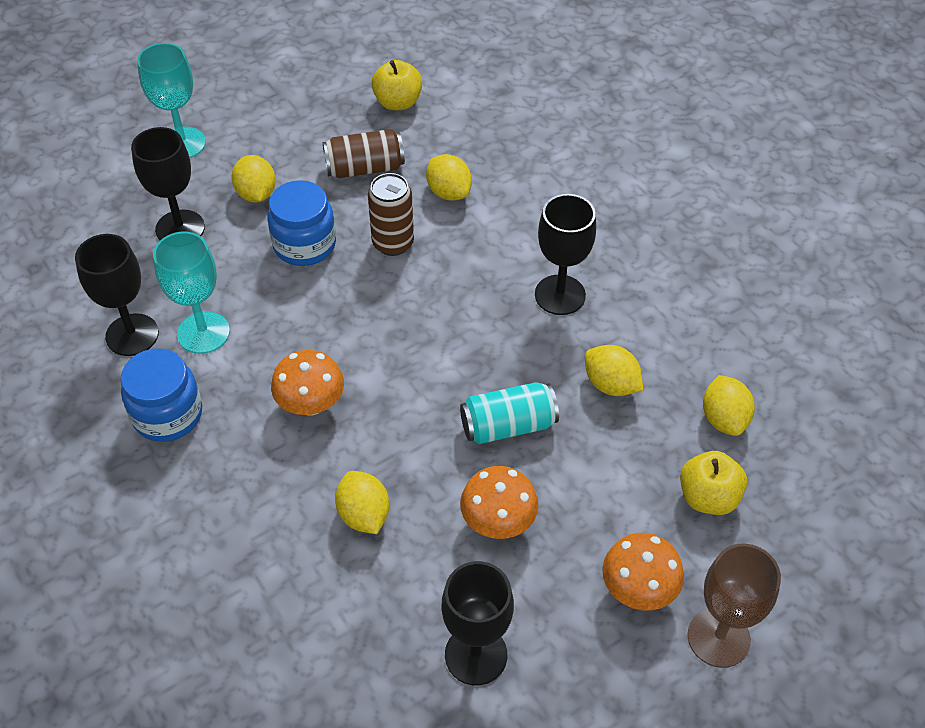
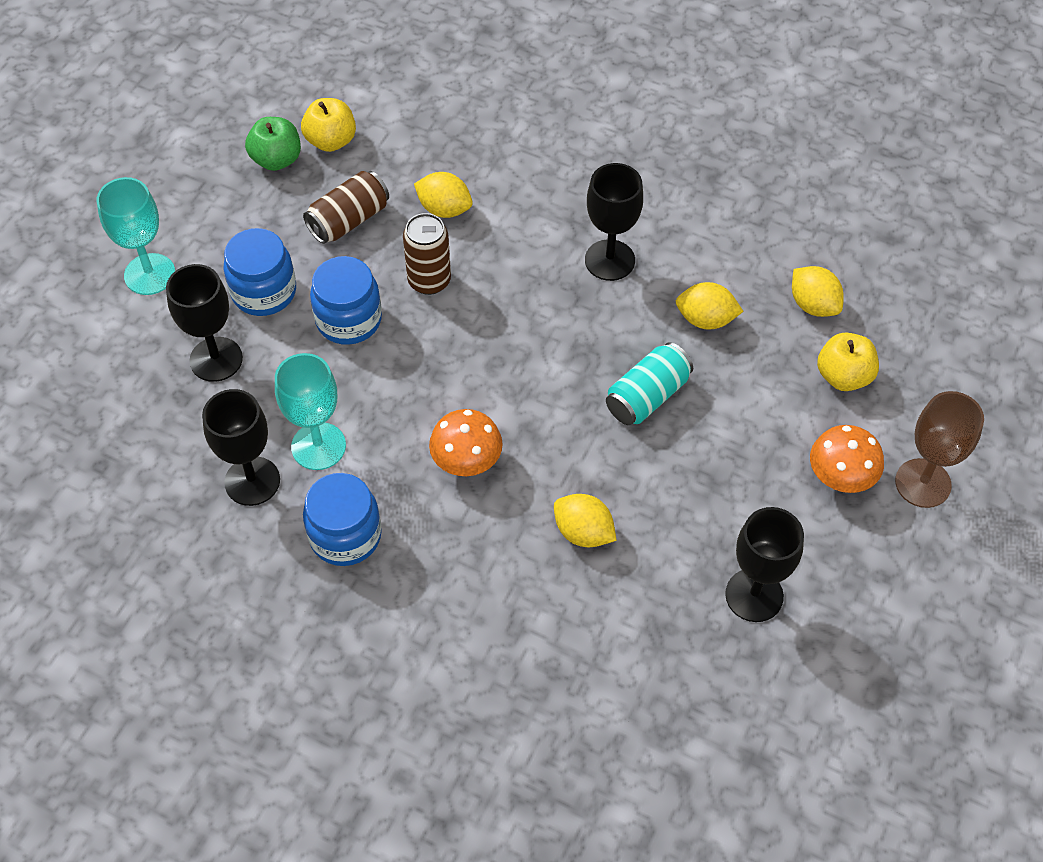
camera: 30 degrees left, 5 degrees up
(256, 194) = (264, 292): yellow lemon -> blue jar
(344, 99) = (276, 159): none -> green apple
(498, 522) = (696, 481): orange mushroom -> none

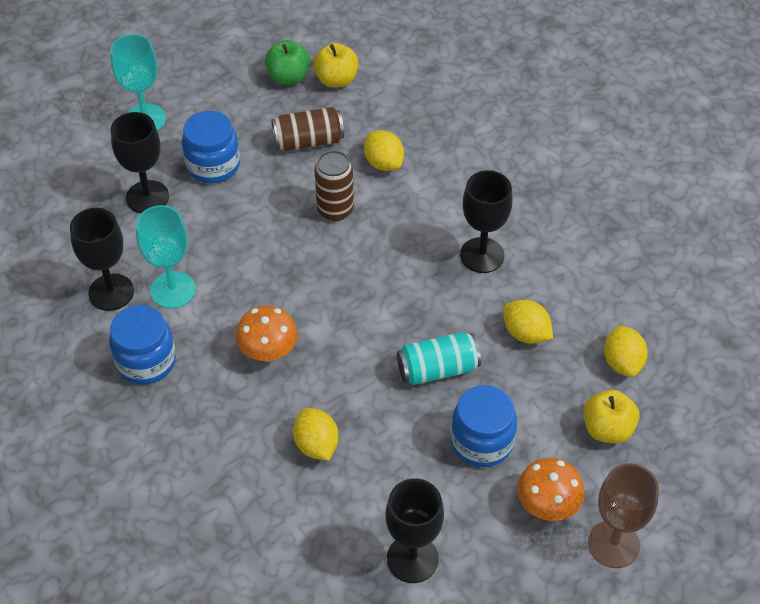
camera: 30 degrees right, 5 degrees down
(349, 320) = (257, 211): blue jar -> blue jar (482, 442)

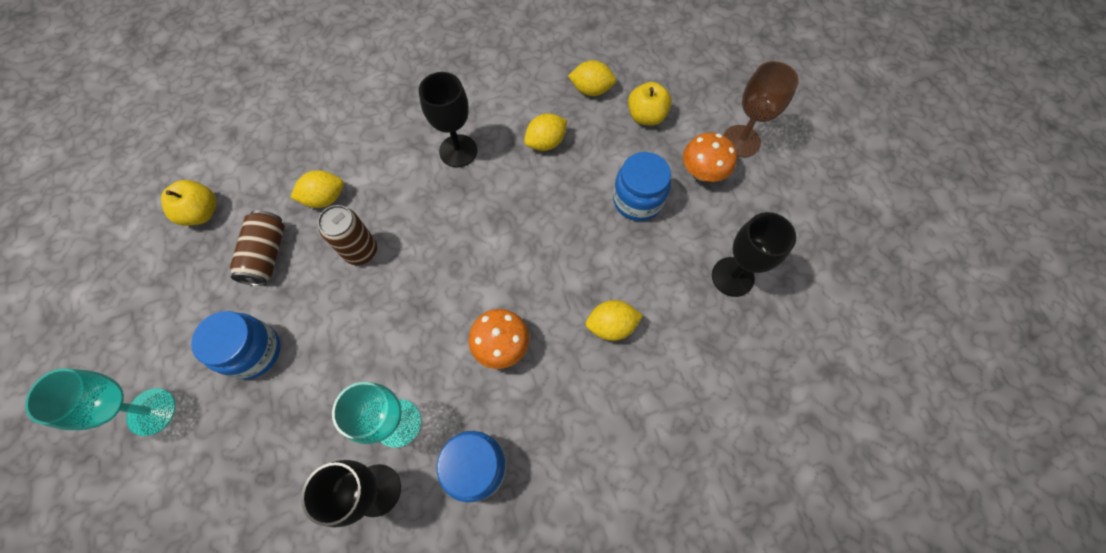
camera: 75 degrees left, 15 degrees up
(147, 197) = (264, 428): black goblet -> none
(288, 77) = (173, 254): green apple -> none
(437, 369) = (561, 213): turquoise can -> none

